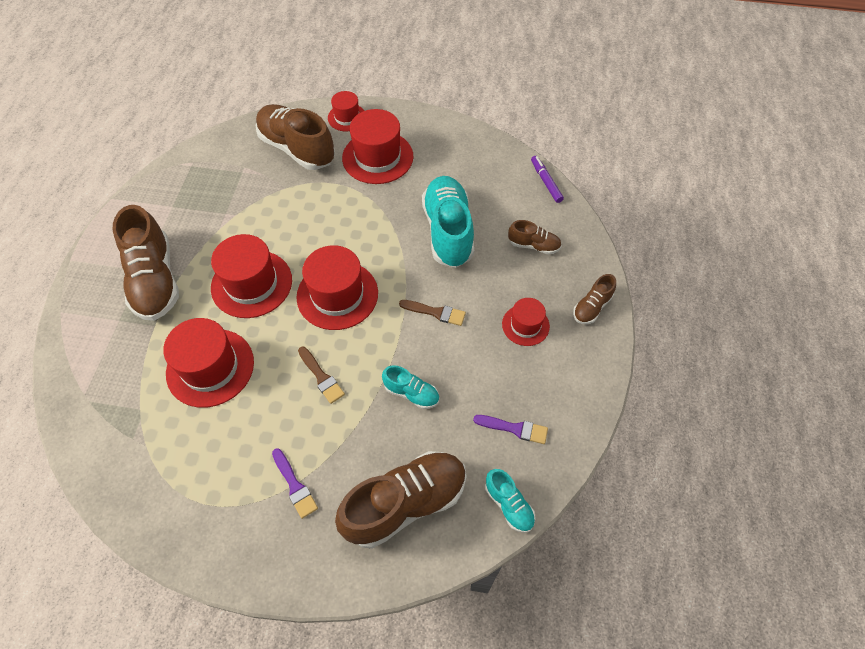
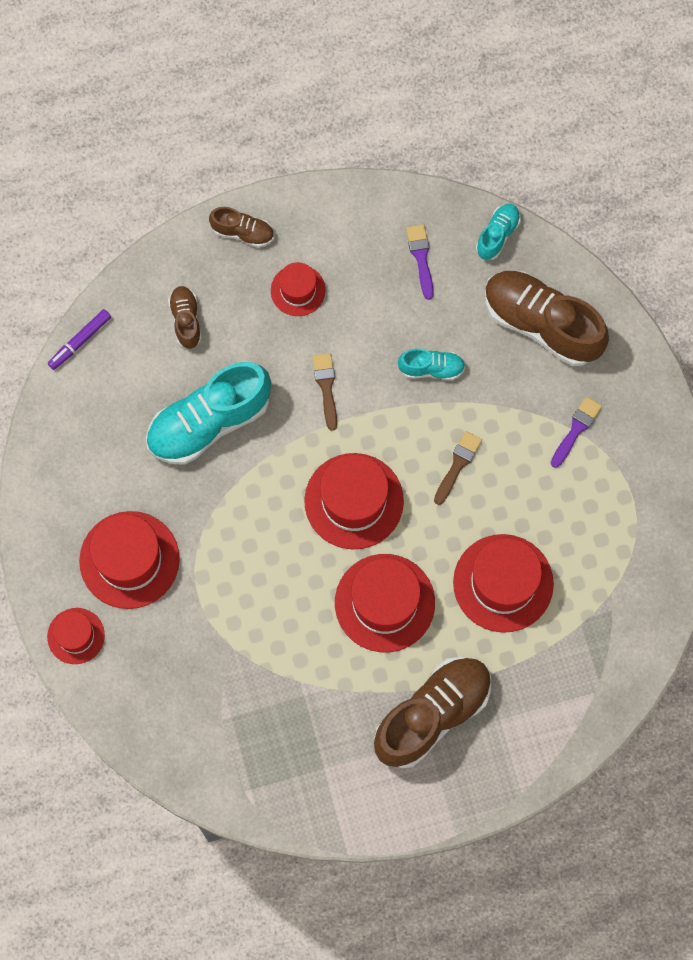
camera: 115 degrees left, 15 degrees up
(297, 149) = (161, 669): brown shoe -> none
(411, 393) = (431, 368): turquoise shoe -> turquoise shoe turned 90 degrees clockwise

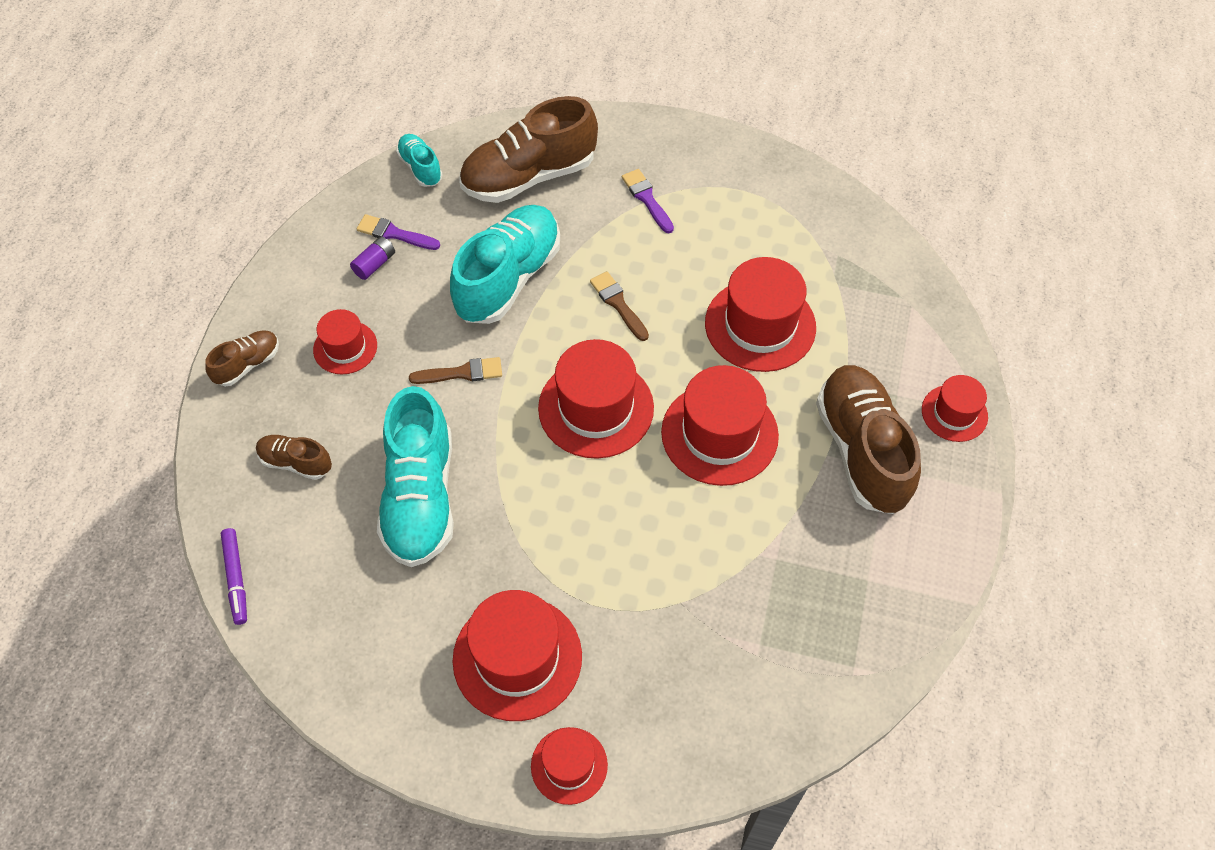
camera: 60 degrees left, 15 degrees down
(326, 387) = (462, 373): brown brush -> brown brush turned 150 degrees clockwise
(384, 262) = (374, 264): none -> purple battery
(431, 368) = (508, 278): turquoise shoe -> turquoise shoe, size x2.04
(508, 770) = (954, 413): none -> red hat

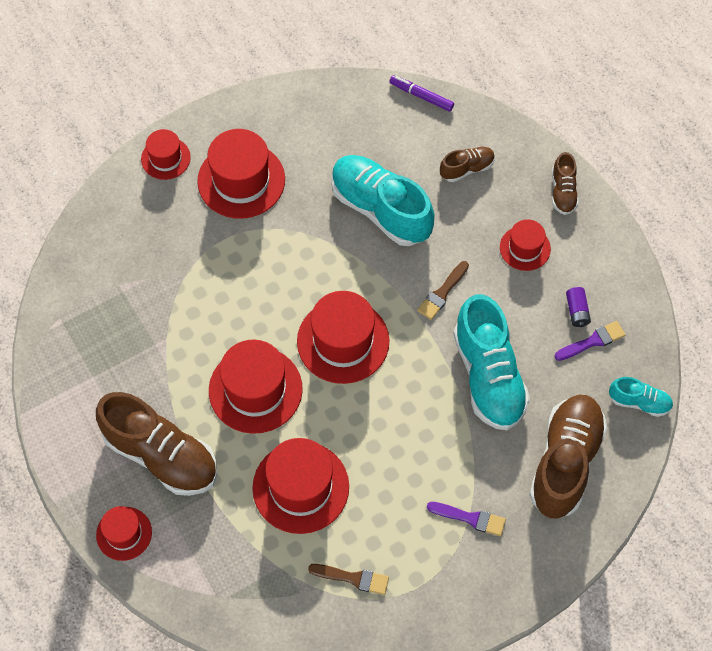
camera: 135 degrees right, 5 degrees up
(618, 304) = (403, 420): brown brush -> brown brush (353, 578)

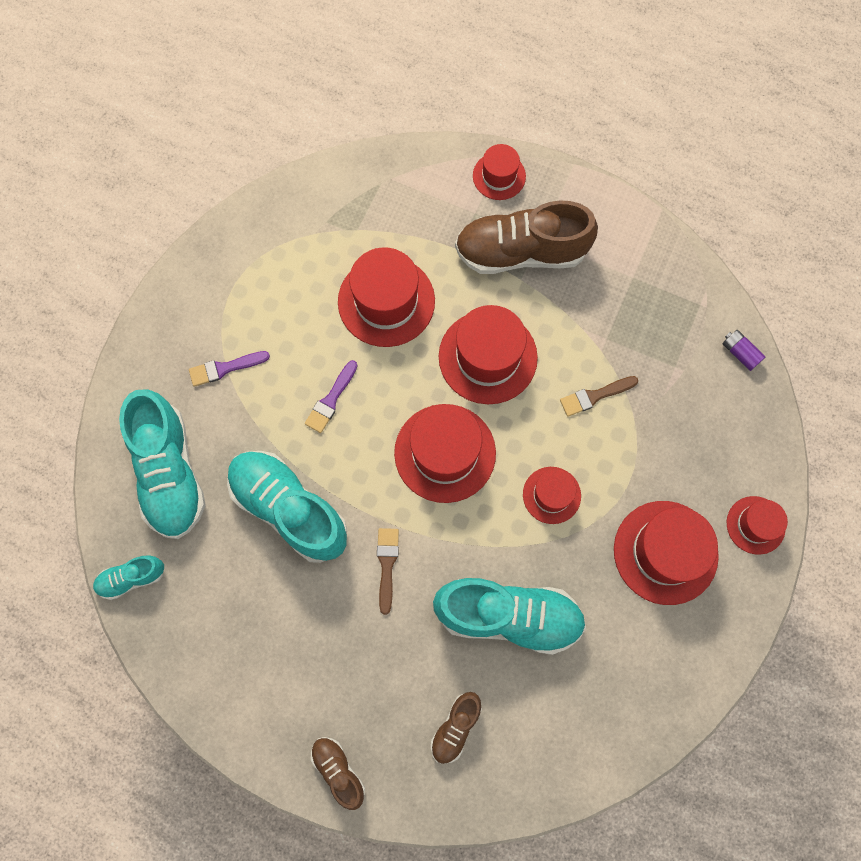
camera: 145 degrees right, 10 degrees up
(353, 578) = (291, 259): brown brush -> brown brush (595, 396)
(421, 96) = (564, 788): purple marker -> none
(525, 248) = (337, 672): red hat -> red hat (551, 495)
(565, 462) = (170, 472): brown shoe -> turquoise shoe
(577, 311) = (244, 635): purple battery -> purple battery (740, 353)
(592, 341) = (211, 612): purple brush -> purple brush (331, 400)

